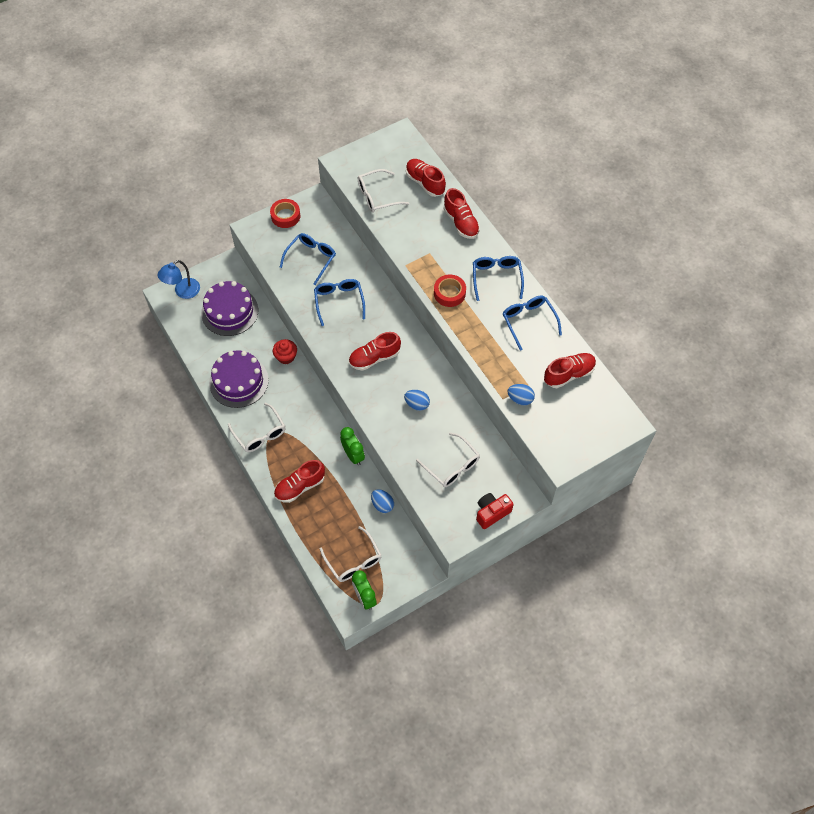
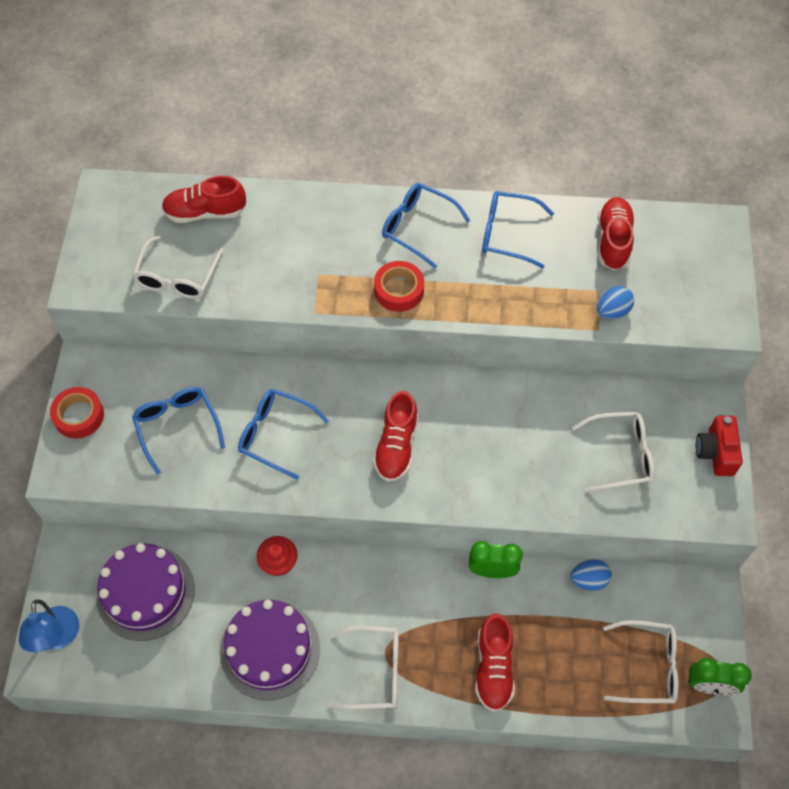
camera: 55 degrees left, 0 degrees up
(417, 404) = (503, 439): blue egg -> none
(461, 222) = (302, 212): red shoe -> none

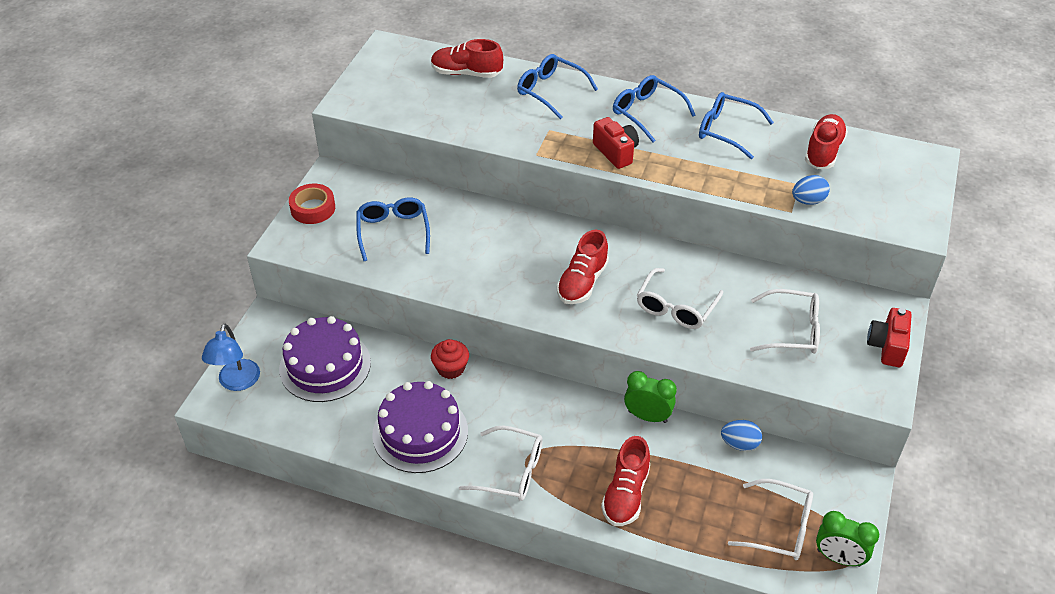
camera: 15 degrees right, 15 degrees down
(177, 277) = (427, 111): white glasses -> white glasses (676, 307)
(275, 434) = (476, 253): blue glasses -> blue glasses (550, 91)
(399, 290) = (616, 152): red tape -> red camera

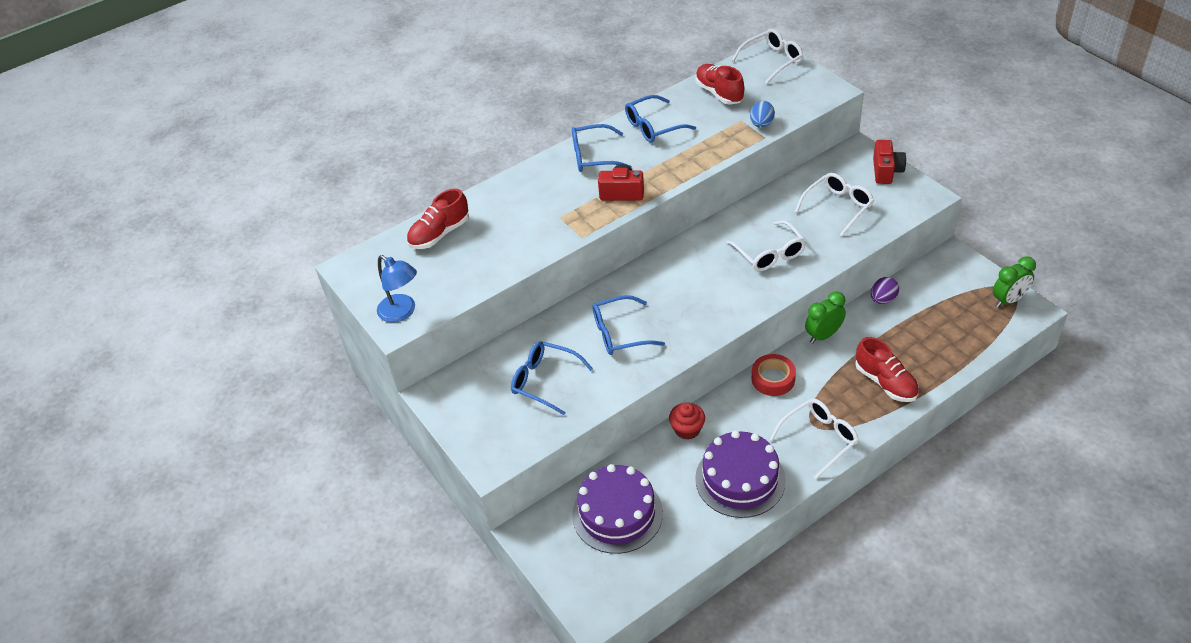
camera: 50 degrees left, 0 degrees up
(237, 382) = (586, 588): blue lamp -> blue lamp (402, 312)
(313, 208) = (465, 424): red tape -> red tape (773, 379)
(550, 91) = (514, 195): blue glasses -> blue glasses (620, 333)
(582, 282) = (702, 292): red shoe -> none
(739, 444) = (883, 299): blue egg -> purple egg
(779, 527) = (966, 316): white glasses -> white glasses (772, 61)
(887, 346) = (886, 171): red camera -> red camera turned 135 degrees counterclockwise

